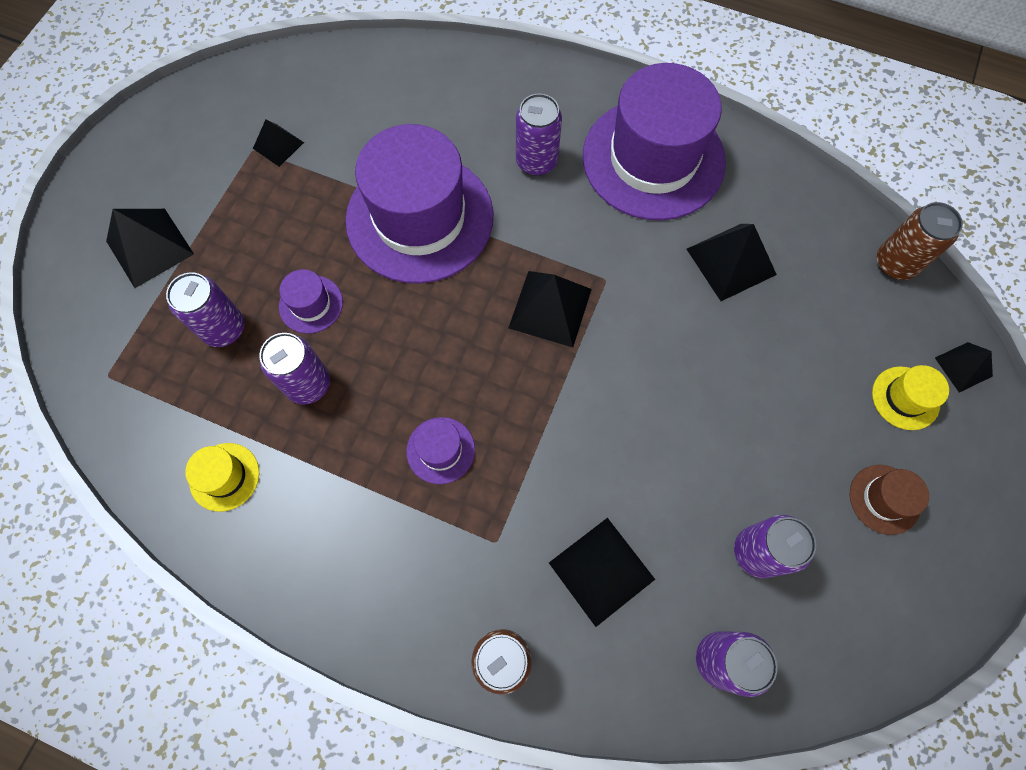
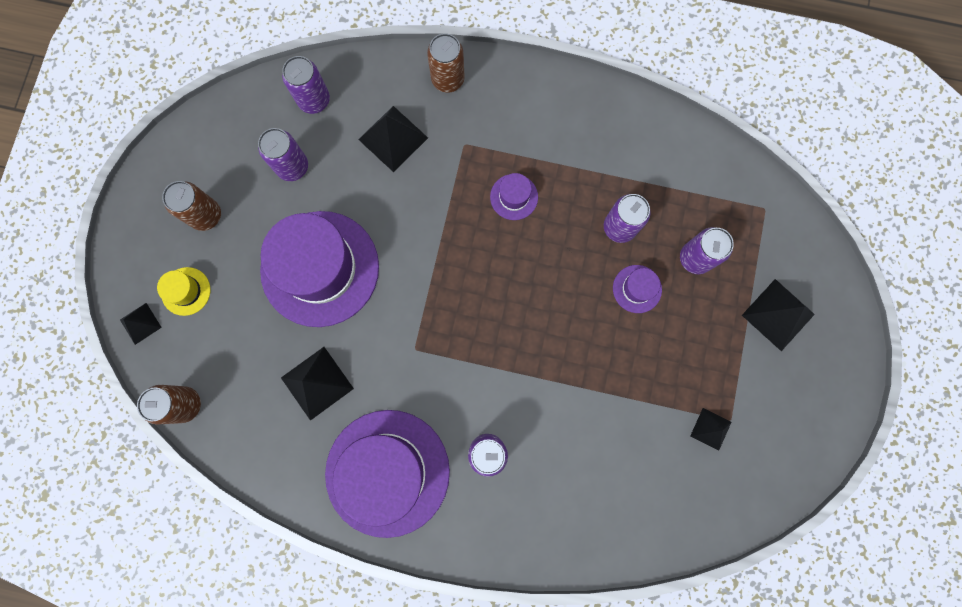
camera: 170 degrees right, 10 degrees up
(224, 477) = (655, 154): yellow hat -> none
(420, 218) = (573, 379): purple hat -> purple hat (320, 268)
(550, 308) = (454, 317): black pyramid -> none
(884, 499) = (206, 215): brown hat -> brown can

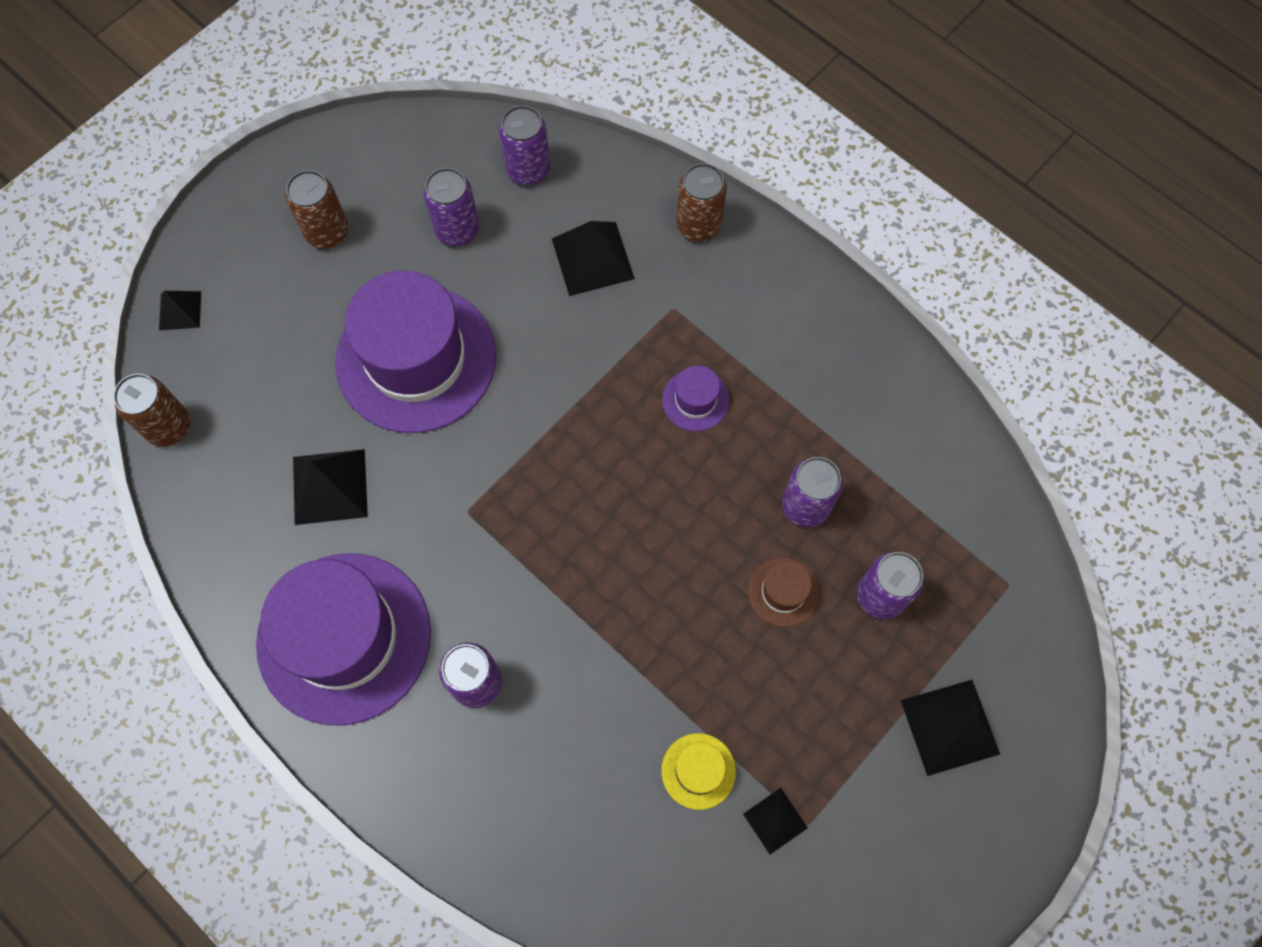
camera: 30 degrees right, 10 degrees down
(186, 291) = (251, 302): yellow hat -> yellow hat (698, 771)
(637, 289) = (783, 592): purple hat -> brown hat

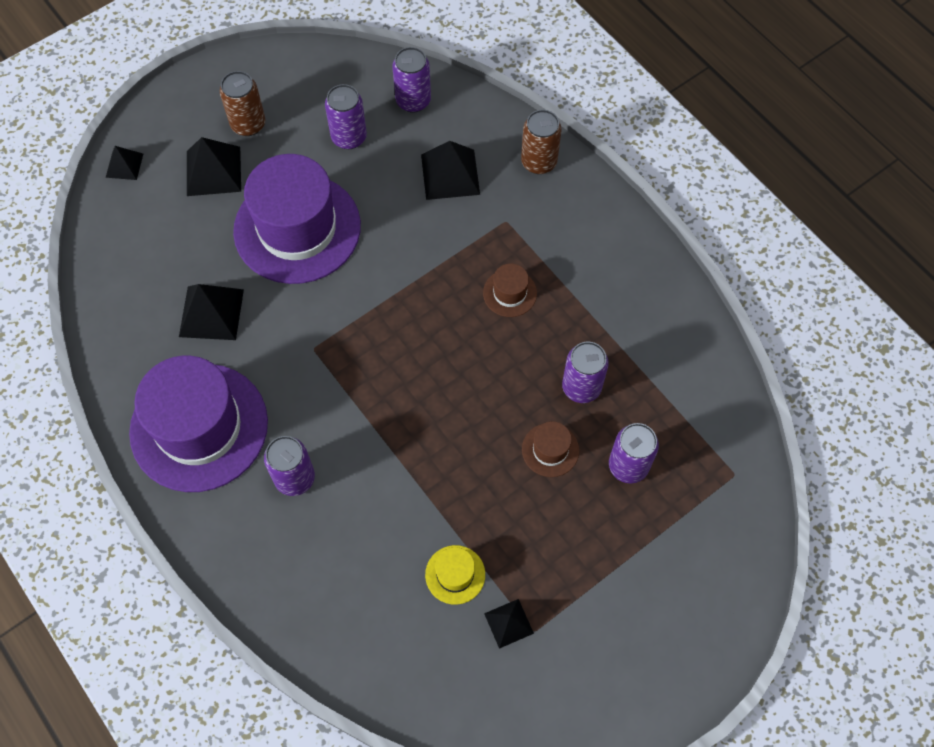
camera: 10 degrees right, 5 degrees down
(169, 427) = (98, 249): brown can -> none
(695, 400) = (510, 293): purple hat -> brown hat
(950, 727) = (664, 576): black pyramid -> black pyramid (213, 171)

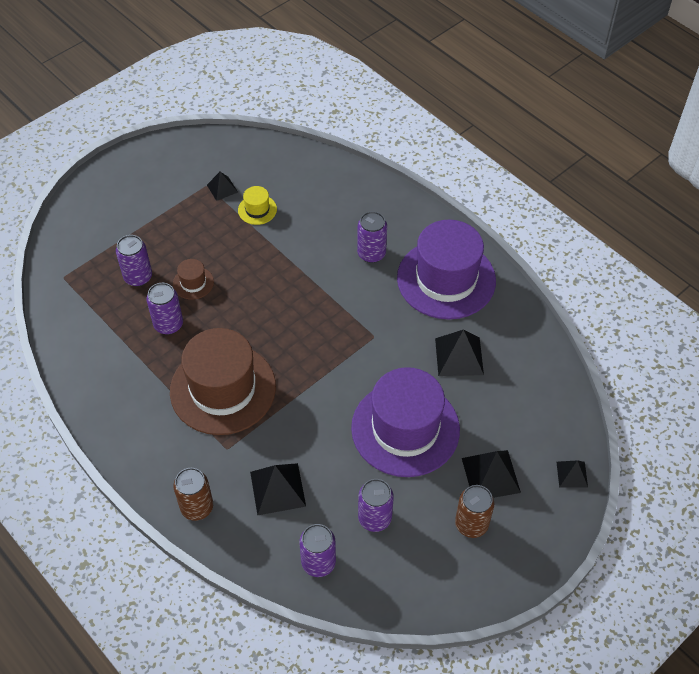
camera: 175 degrees right, 10 degrees down
(510, 293) = (223, 389): brown hat -> brown hat, size x2.41

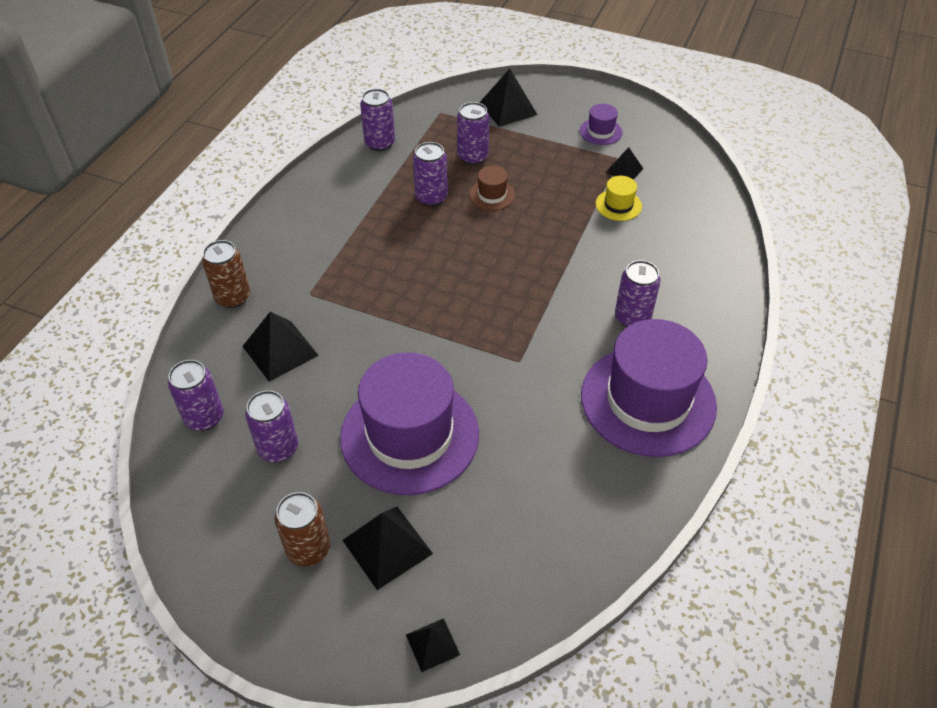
camera: 65 degrees right, 5 degrees down
(72, 336) = (380, 143): none -> purple can
(167, 182) = (600, 131): none -> purple hat
(223, 389) = (378, 264): brown hat -> none
(459, 356) = (542, 453): black pyramid -> black pyramid (508, 109)

